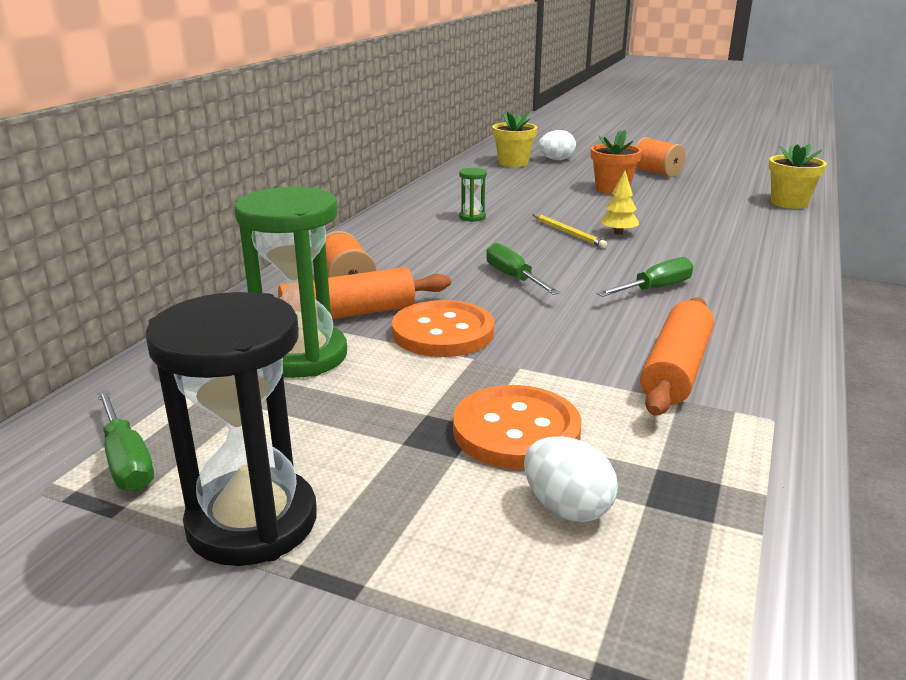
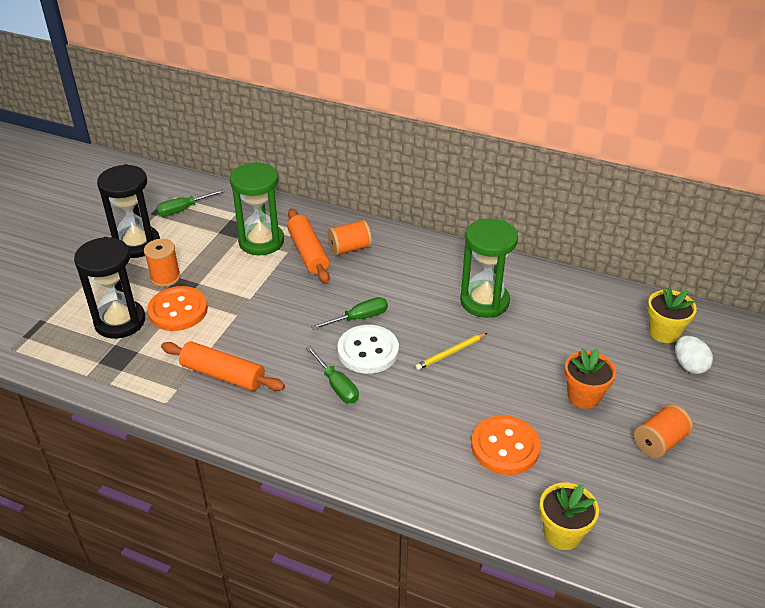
camera: 90 degrees right, 15 degrees up
(403, 459) = (165, 277): none -> orange spool
(443, 332) = (281, 287): orange button -> orange button (505, 447)
(472, 217) = (484, 301): green hourglass -> green hourglass, size x2.28
(567, 508) = (120, 321): white egg -> black hourglass
(580, 272) = (368, 351): none -> white button
(618, 233) = (453, 382): yellow tree -> none

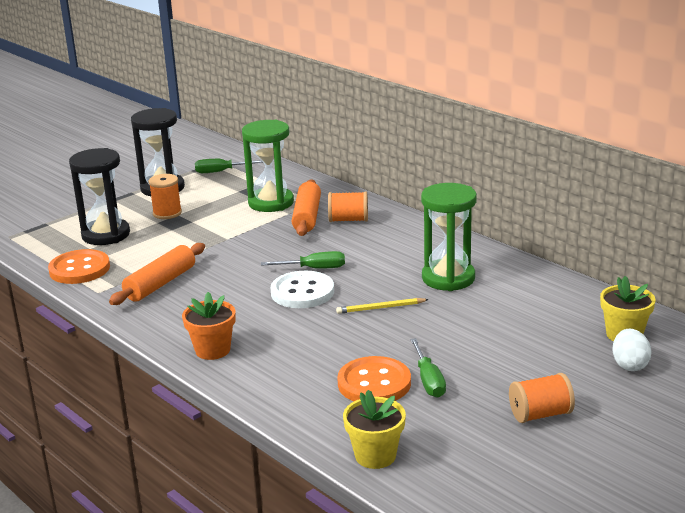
camera: 25 degrees right, 15 degrees down
(178, 310) = (159, 236): orange button -> orange button (79, 269)
(223, 375) = (160, 284): orange rolling pin -> orange rolling pin turned 75 degrees clockwise
(337, 385) = (253, 310): green screwdriver -> green screwdriver (429, 380)
(584, 396) = (489, 364): orange flower pot -> orange flower pot (212, 350)

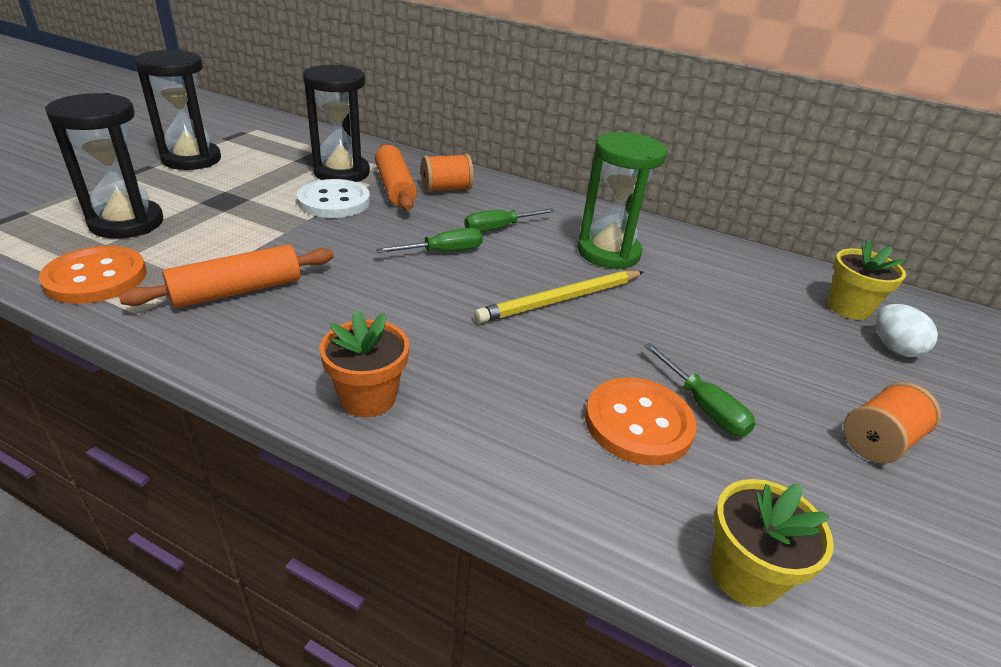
camera: 25 degrees left, 10 degrees up
(160, 284) = (237, 291): orange rolling pin -> orange rolling pin turned 45 degrees clockwise
(167, 213) = (210, 190): orange spool -> none
(221, 171) = (261, 139): green screwdriver -> green screwdriver (499, 228)
(271, 203) = (341, 173): green hourglass -> black hourglass
(302, 292) = (448, 286): white button -> white button (334, 201)
(380, 308) = (561, 300): yellow pencil -> yellow pencil, size x1.66

